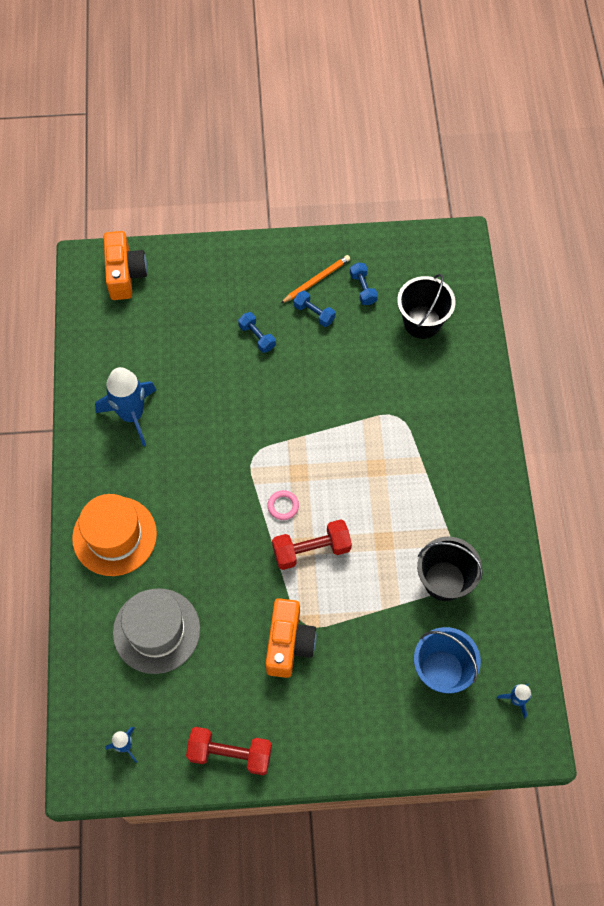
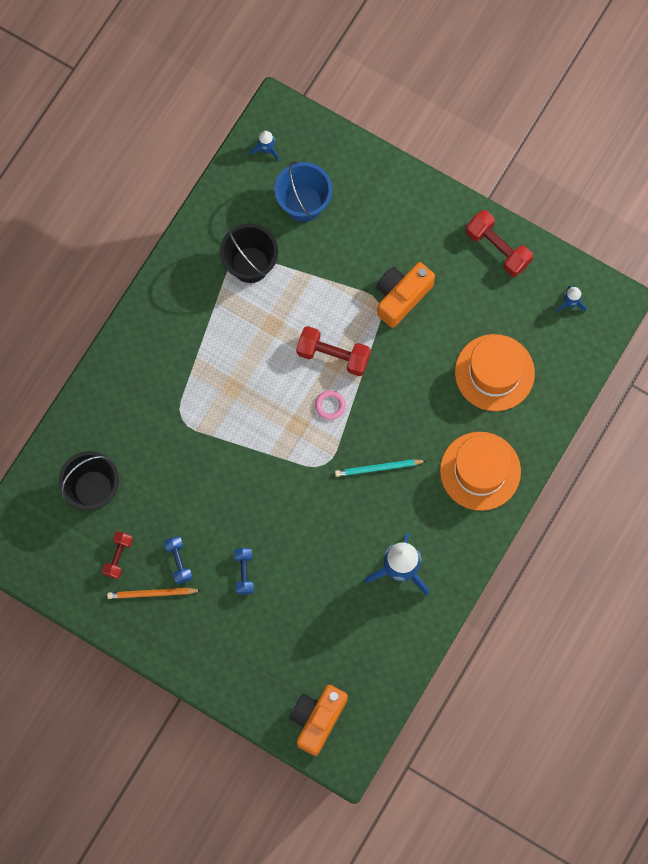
camera: 145 degrees left, 10 degrees up
(156, 630) = (494, 372): grey hat -> orange hat
(205, 482) = (378, 468): none -> turquoise pencil
(363, 288) = (118, 557): blue dumbbell -> red dumbbell

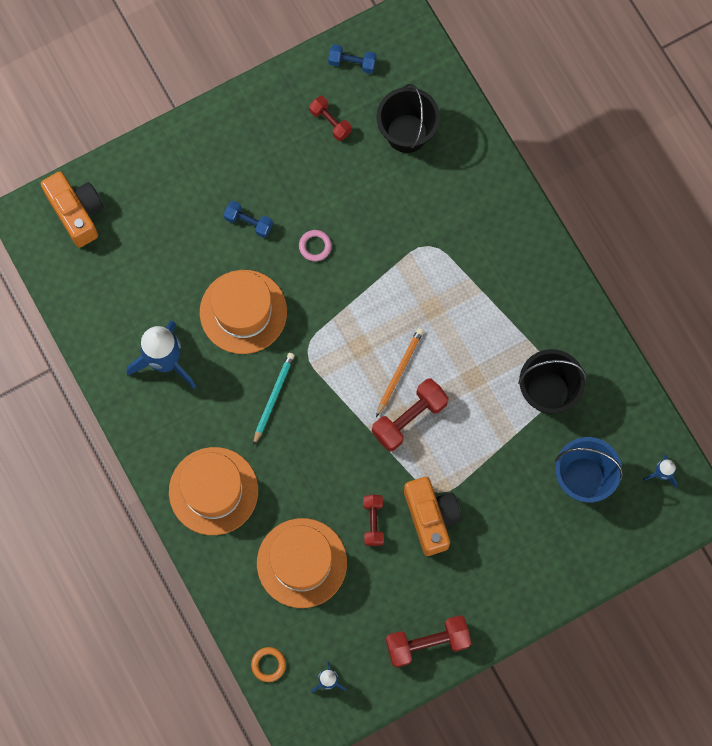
camera: 120 degrees right, 0 degrees up
(152, 593) = (278, 133): orange pencil -> orange pencil (399, 371)
(178, 562) = (294, 171): blue dumbbell -> blue dumbbell (352, 63)
(322, 533) = (243, 312): none -> orange hat
(330, 405) = (361, 387): pink ring -> pink ring (315, 246)
(430, 337) = (373, 522): none -> red dumbbell
(585, 353) = (268, 664): none -> orange ring

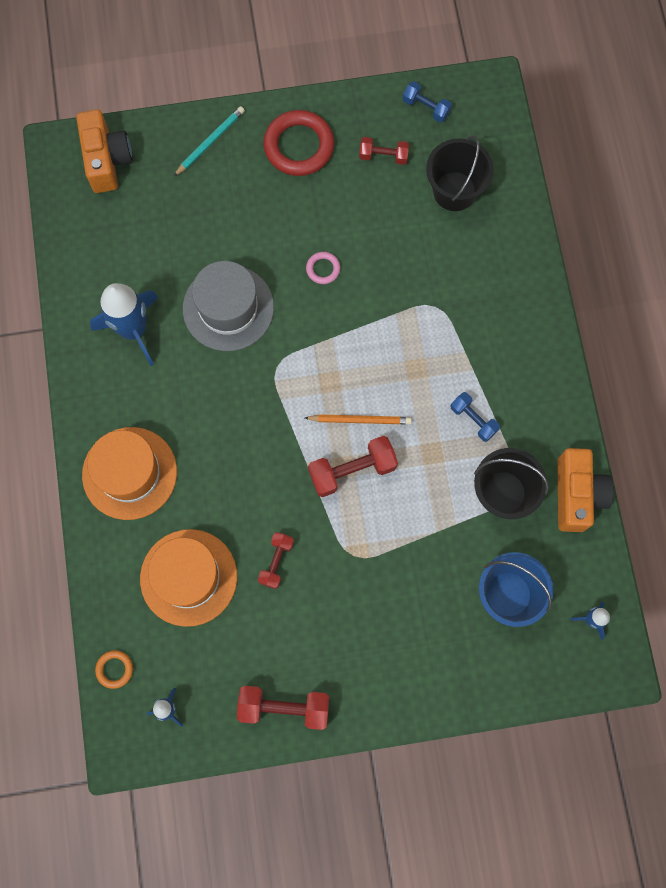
camera: 20 degrees right, 0 degrees up
(243, 312) = (228, 308): orange hat -> grey hat
(248, 222) = (267, 224): blue dumbbell -> blue dumbbell (473, 419)
(249, 139) = (299, 146): none -> red ring
(273, 398) = (225, 402): turquoise pencil -> turquoise pencil (210, 142)
(330, 122) = (383, 156): red dumbbell -> red dumbbell turned 60 degrees counterclockwise
(399, 371) = (360, 420): orange pencil -> orange pencil turned 45 degrees clockwise
(431, 518) = (336, 579): orange camera -> orange camera (576, 494)

